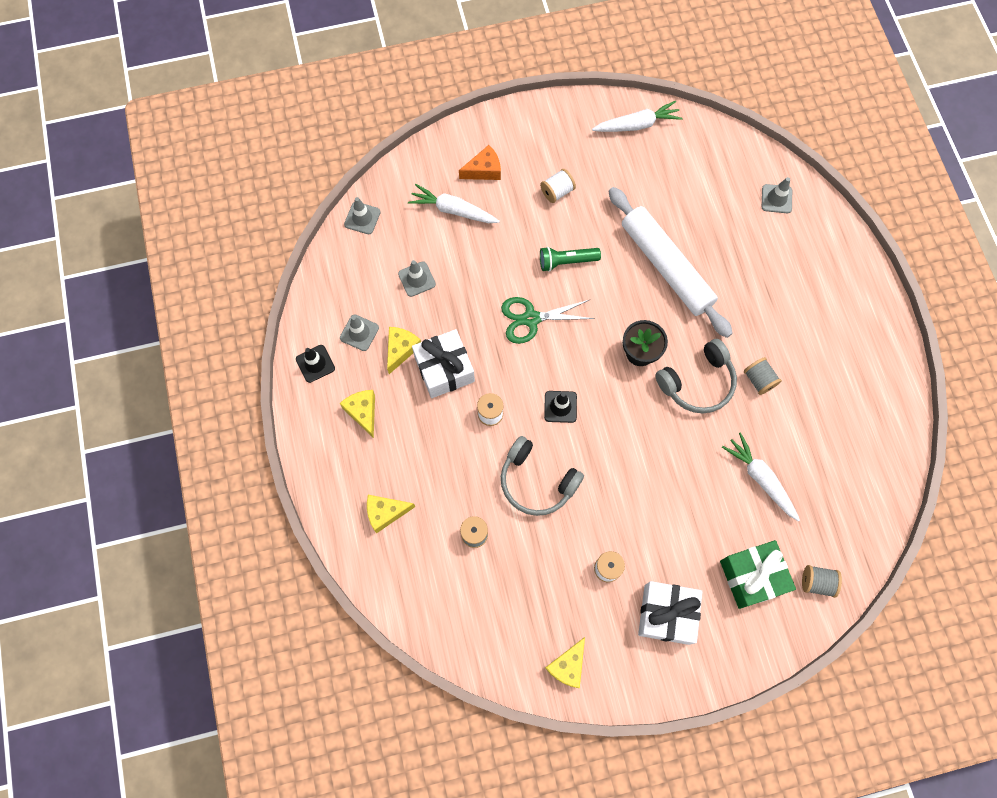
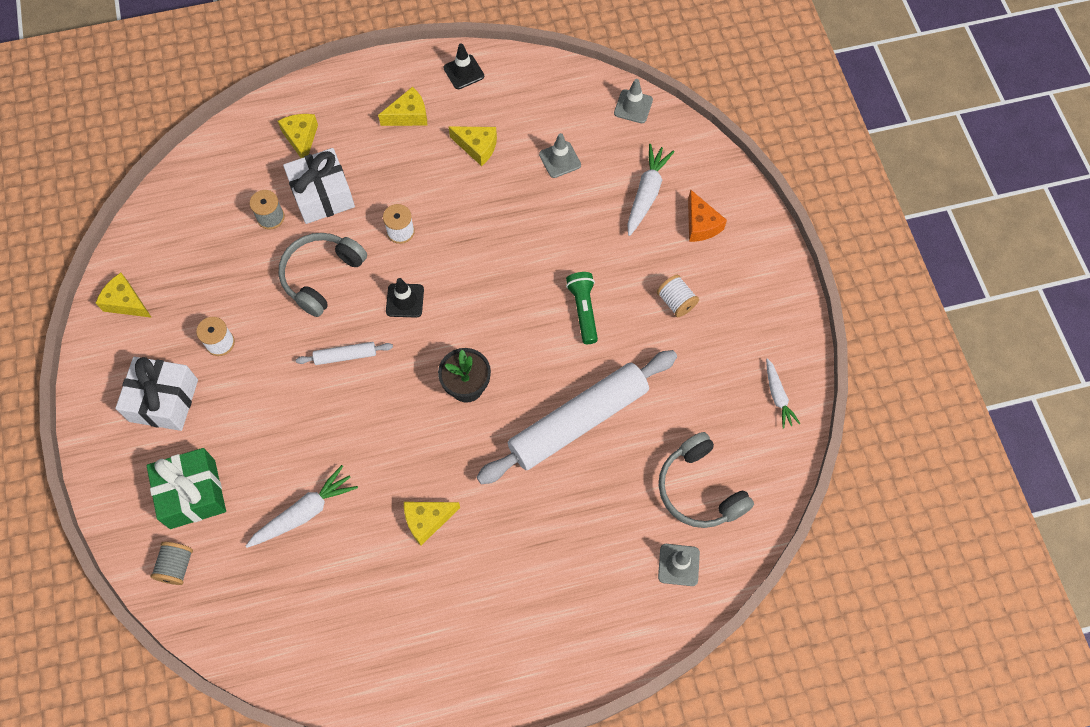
camera: 90 degrees right, 5 degrees down
(359, 333) = (497, 109): grey traffic cone -> none
(444, 369) = (453, 187): white gift -> white gift (322, 195)
(531, 319) = (511, 272): green scissors -> none
(616, 454) = (345, 356): none -> white rolling pin
(637, 124) = (777, 396): white carrot -> white carrot, size x0.64
(698, 383) = (426, 449): grey headphones -> grey headphones (699, 489)
(759, 380) = (427, 521): grey spool -> yellow cheese

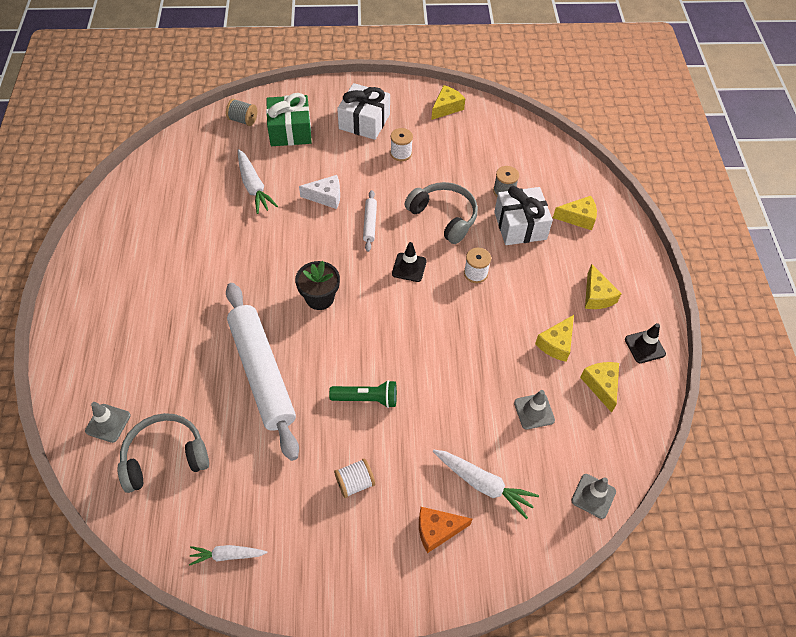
camera: 100 degrees right, 10 degrees down
(309, 417) = (326, 197): none -> white cheese
(427, 521) = (218, 256): yellow cheese -> yellow cheese (601, 385)

